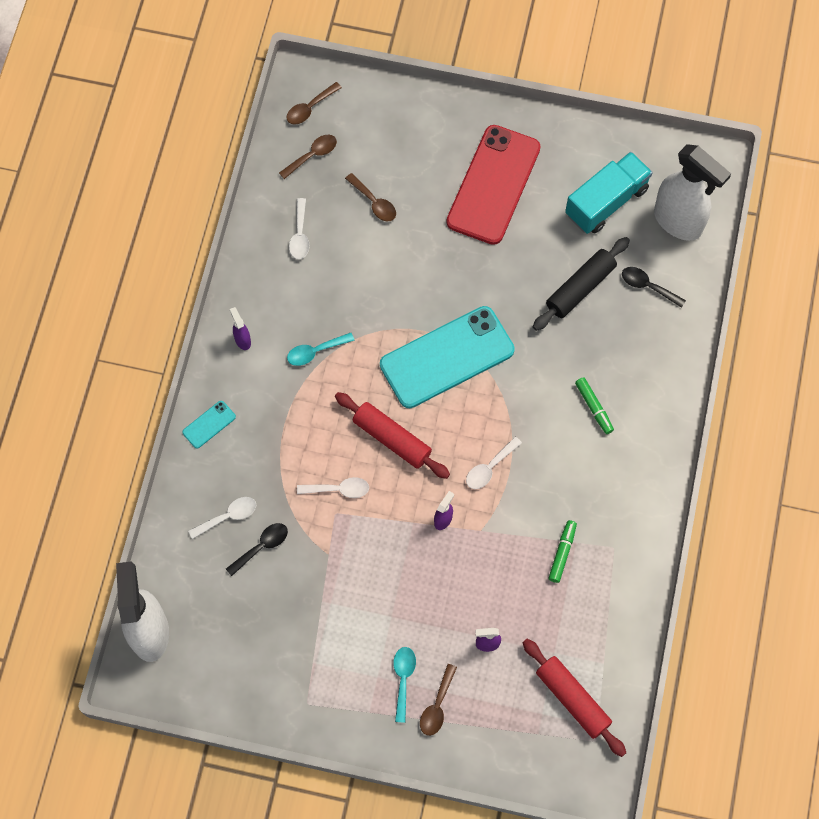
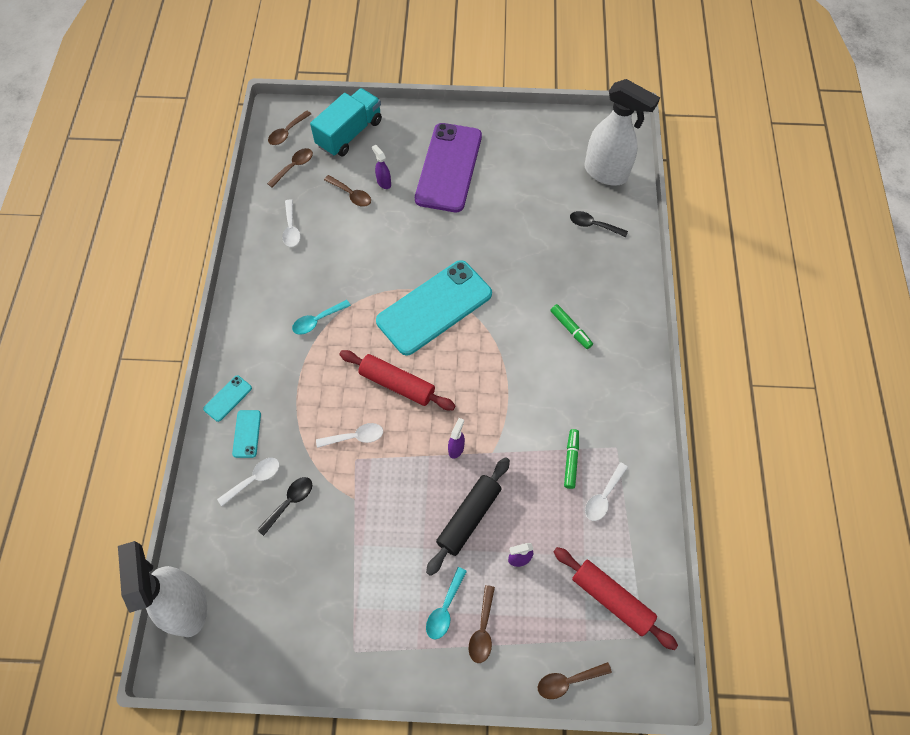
camera: 10 degrees left, 5 degrees down
(225, 466) = (247, 434): none -> turquoise phone
(242, 340) = (251, 321): purple spray bottle -> purple spray bottle (383, 182)
(403, 679) = (445, 609): turquoise spoon -> turquoise spoon turned 150 degrees counterclockwise
(489, 468) = (489, 395): white spoon -> white spoon (603, 497)
(493, 185) = (448, 167): red phone -> purple phone
(512, 768) = (568, 681): none -> brown spoon
(580, 288) = (537, 235): black rolling pin -> black rolling pin (469, 517)
(606, 202) = (544, 167): turquoise truck -> turquoise truck (349, 133)

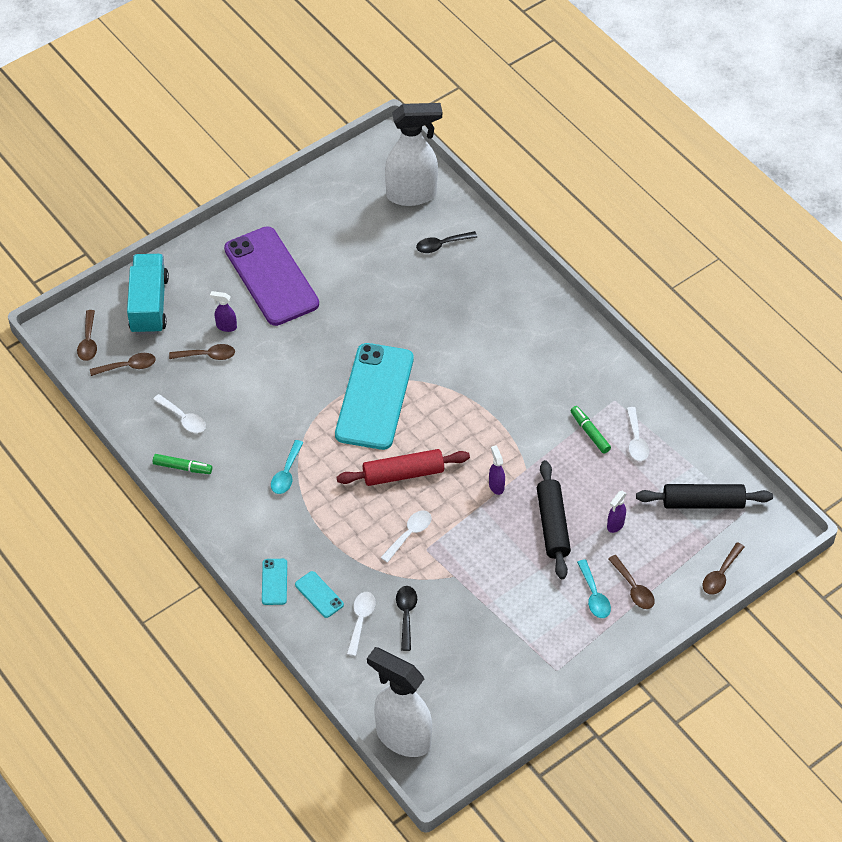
camera: 40 degrees left, 10 degrees down
(294, 167) = (128, 366): brown spoon -> brown spoon turned 75 degrees clockwise
(570, 329) = (500, 338): green marker -> green marker (182, 467)
(611, 599) = (703, 502): red rolling pin -> black rolling pin

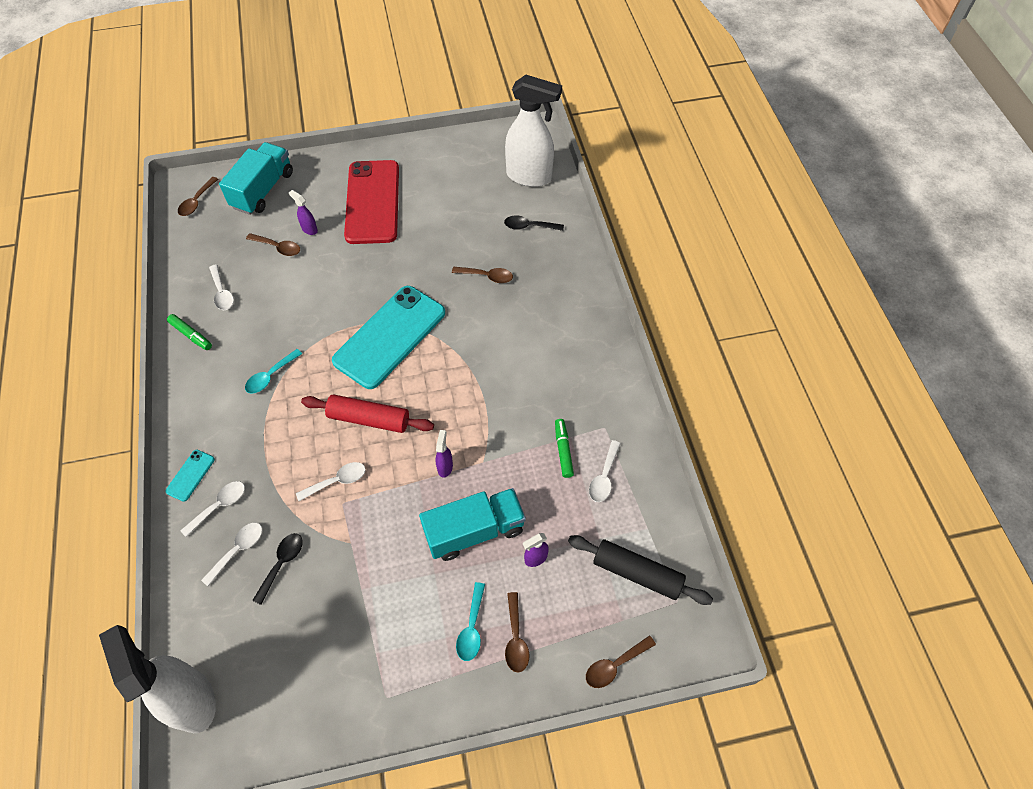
camera: 25 degrees right, 5 degrees up
(128, 366) = (211, 233): brown spoon -> brown spoon (487, 276)
(271, 276) = (372, 202): purple phone -> red phone
(319, 594) = (219, 506): turquoise phone -> white spoon
(552, 525) = (474, 531): black rolling pin -> turquoise truck

